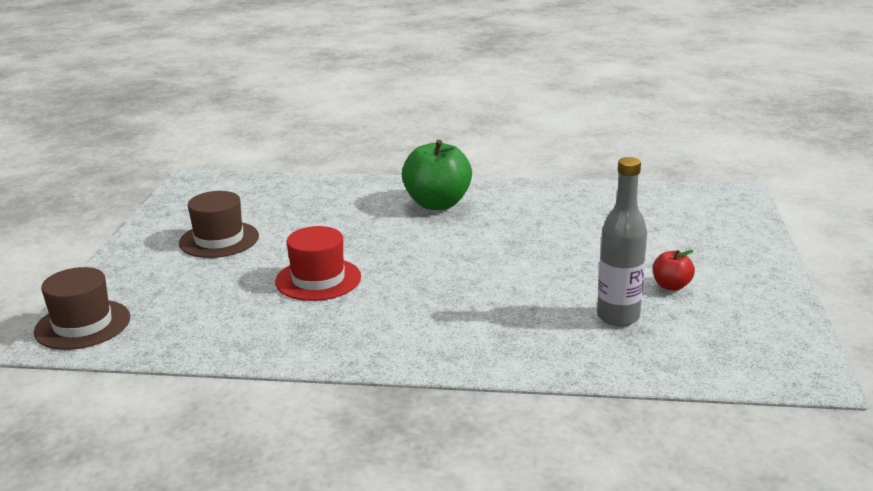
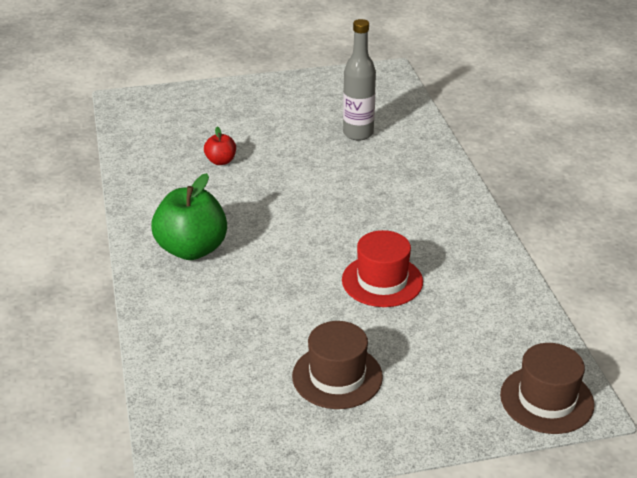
camera: 110 degrees left, 10 degrees up
(671, 286) = (301, 118): red apple -> red apple (221, 161)

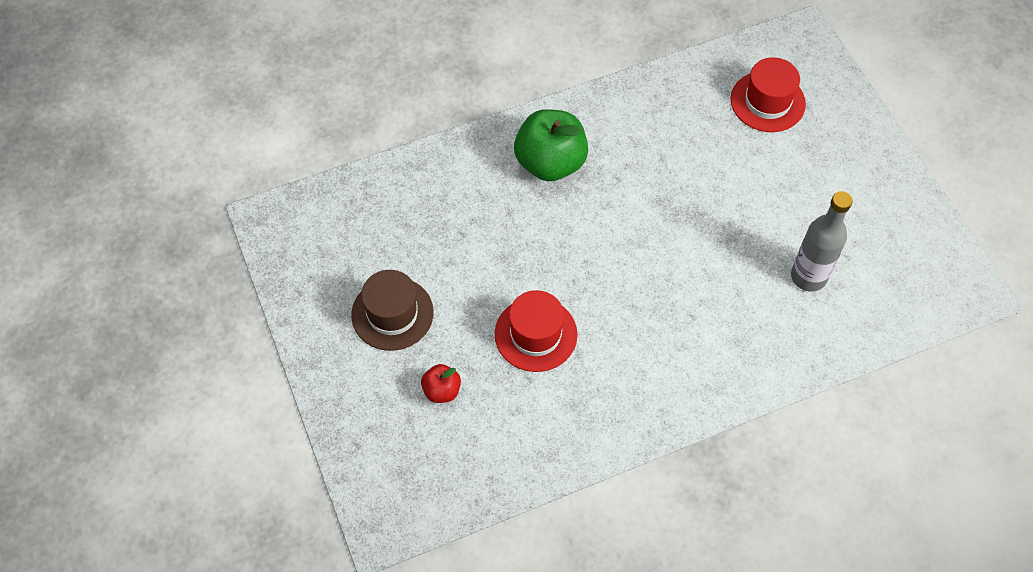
camera: 80 degrees right, 25 degrees up
(181, 126) = (767, 101): none -> red hat
(221, 161) = (709, 153): red apple -> red apple (441, 390)
(546, 399) = (386, 494): brown hat -> none

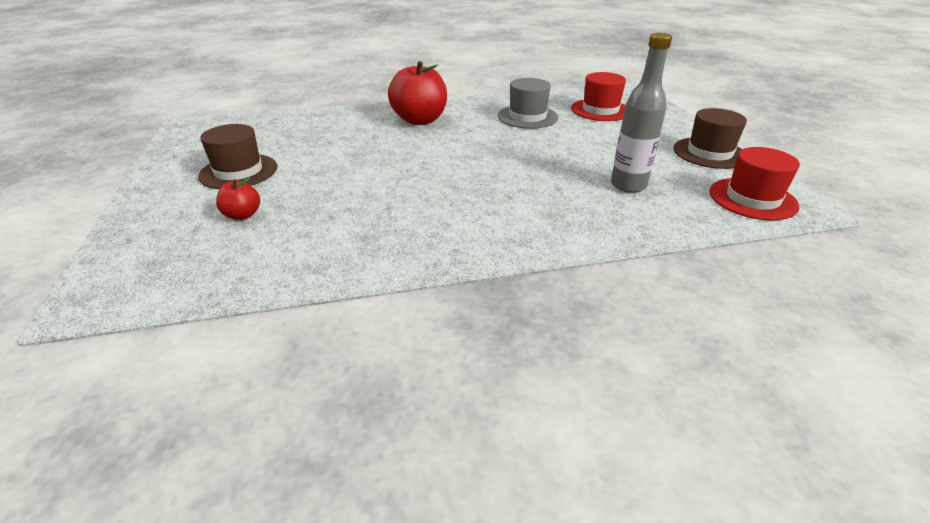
camera: 10 degrees right, 25 degrees down
(535, 334) = (355, 193): red hat -> red hat (752, 199)
(550, 163) = (420, 120): green apple -> red apple
(680, 134) = (527, 117): none -> grey hat
(894, 194) = (709, 153): none -> brown hat

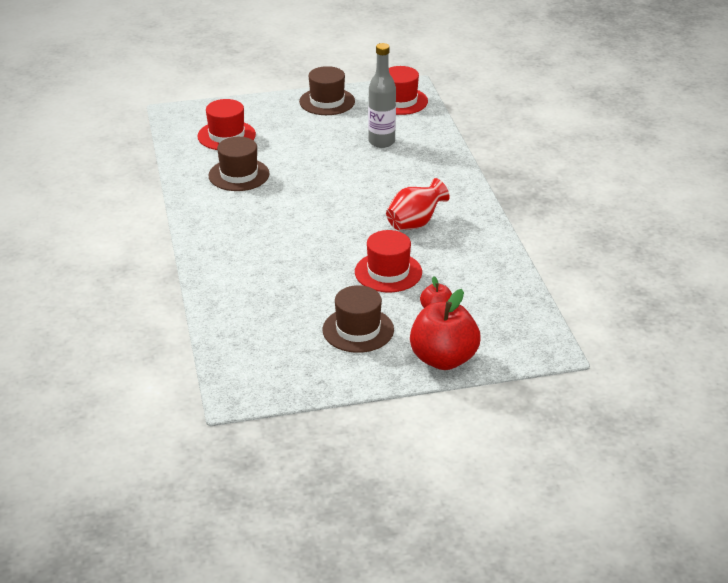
camera: 90 degrees left, 0 degrees up
(333, 187) = (388, 272): none -> red hat
(420, 120) = (239, 236): red apple -> red apple (443, 359)
(432, 205) = (415, 223): none -> red vase
(527, 117) = (239, 175): grey hat -> brown hat

